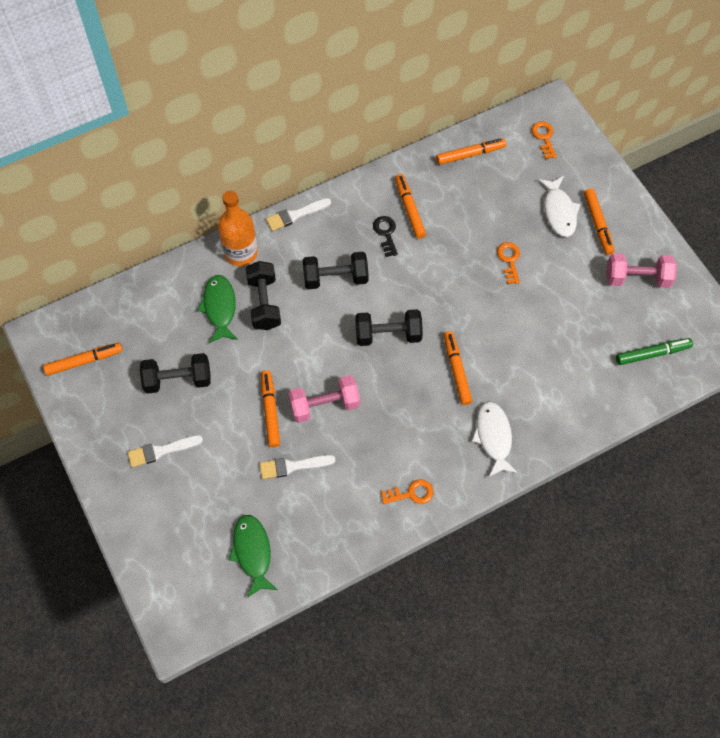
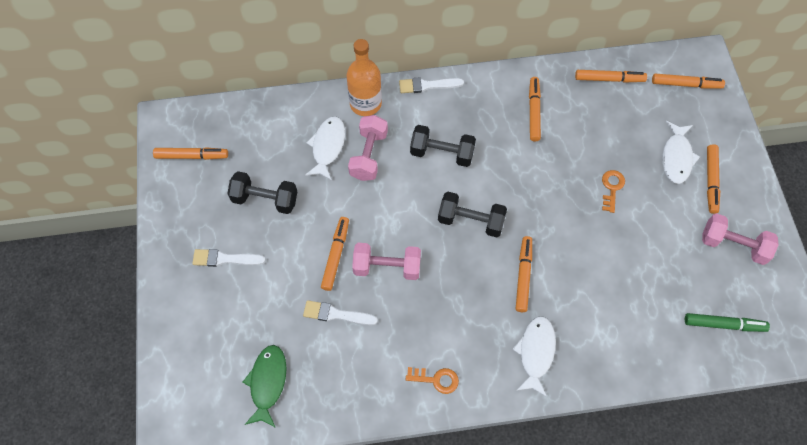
camera: 20 degrees right, 0 degrees up
(220, 307) = (327, 147): green fish -> white fish
(264, 303) = (368, 155): black dumbbell -> pink dumbbell
(386, 233) = (503, 127): black key -> none
(544, 137) = (686, 84): orange key -> orange marker

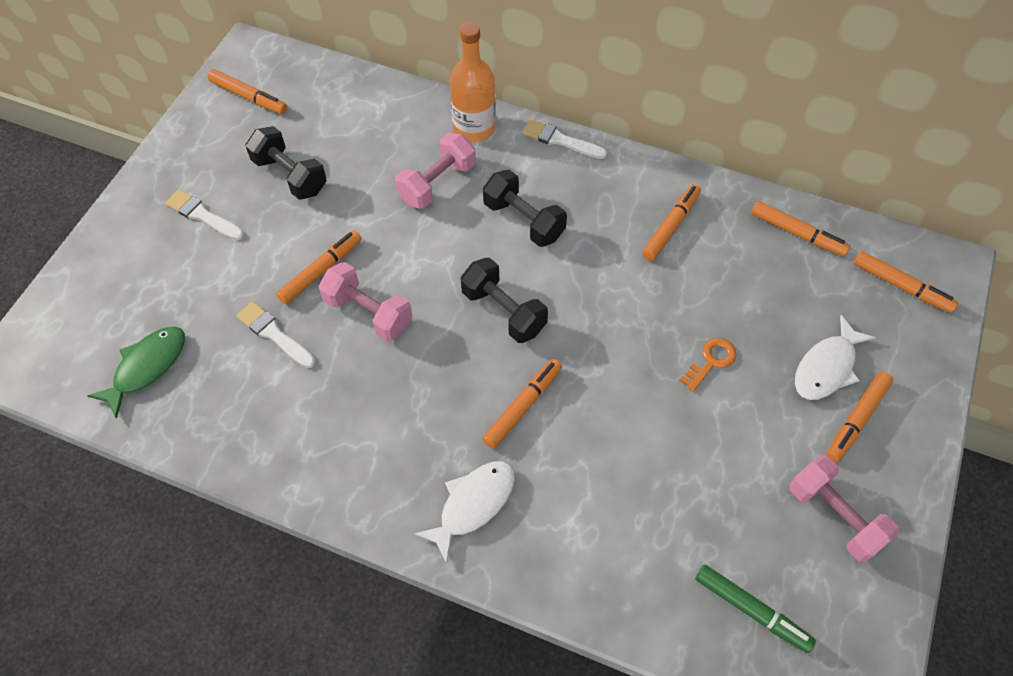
camera: 30 degrees right, 5 degrees down
(327, 147) = (398, 153): white fish -> none
(436, 379) = (331, 468): orange key -> none

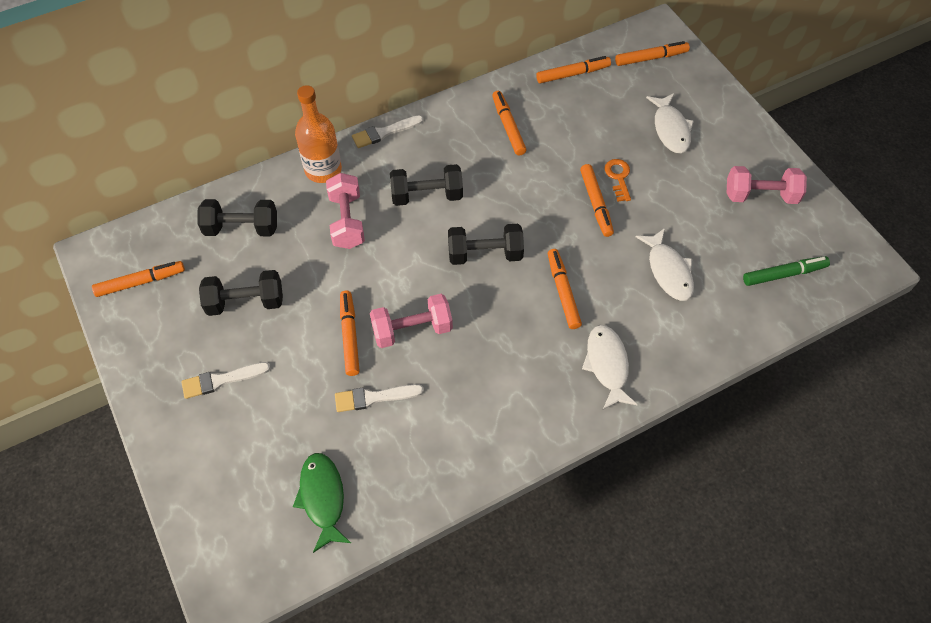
camera: 50 degrees left, 0 degrees up
(360, 119) = (242, 228): none -> black dumbbell
(640, 487) = (668, 271): none -> white fish
(856, 419) = (713, 141): orange marker -> orange marker (596, 204)

